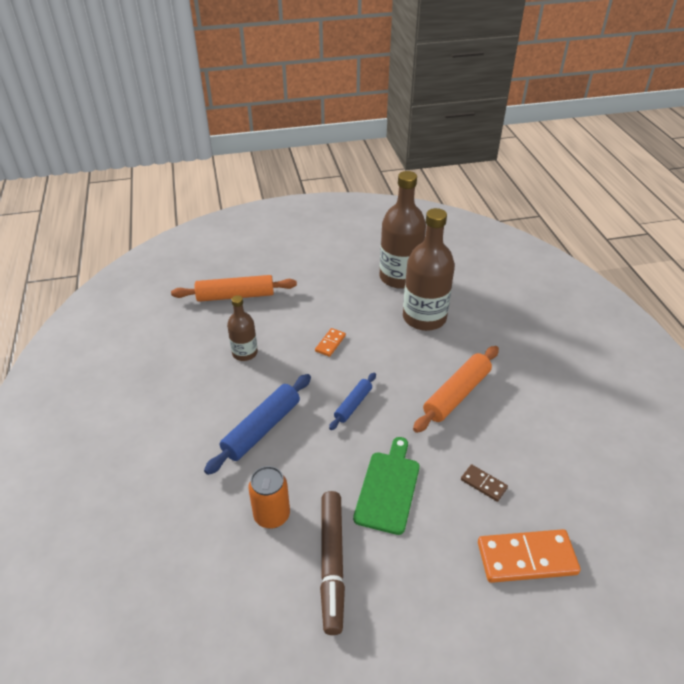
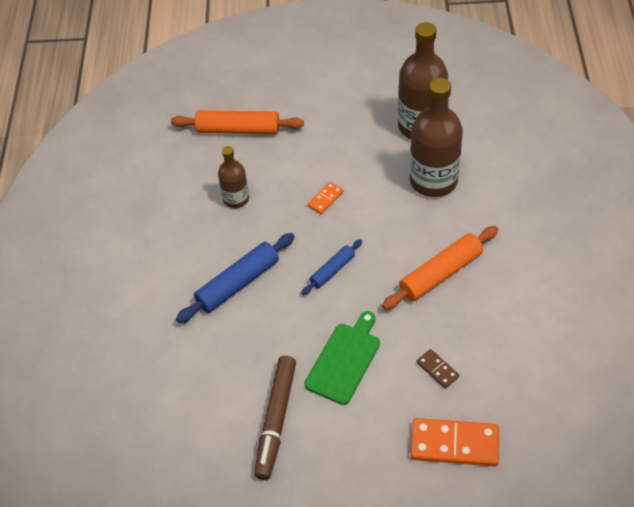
camera: 15 degrees right, 10 degrees up
(272, 515) = (231, 369): orange can -> none

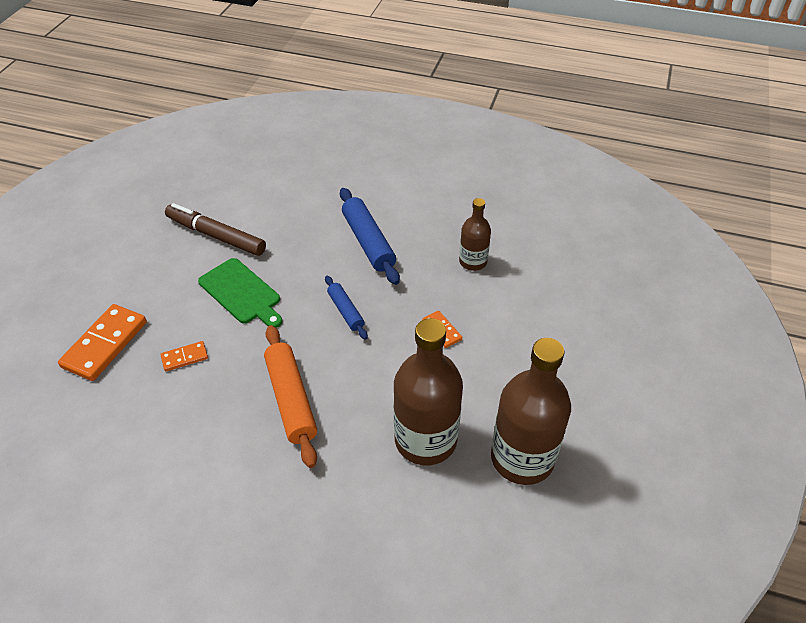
camera: 105 degrees right, 5 degrees down
(238, 129) = (572, 284): orange rolling pin -> none
(437, 369) = (184, 357): brown domino -> orange domino

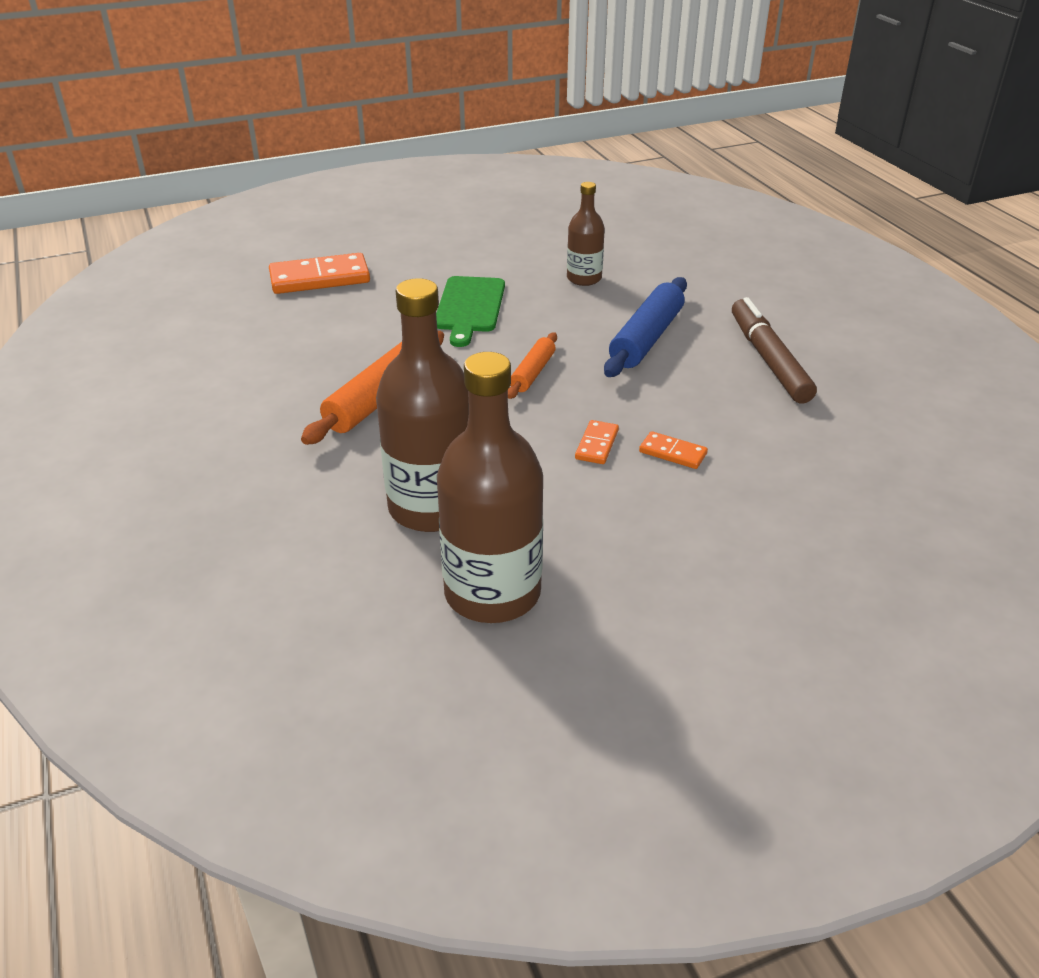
camera: 50 degrees right, 10 degrees down
(184, 357) = (355, 320): orange domino -> orange domino (672, 453)
(216, 236) = (517, 260): brown marker -> brown marker (768, 359)
(346, 311) = (532, 373): blue rolling pin -> orange rolling pin
(473, 262) = (731, 416): brown bottle -> brown bottle (584, 278)

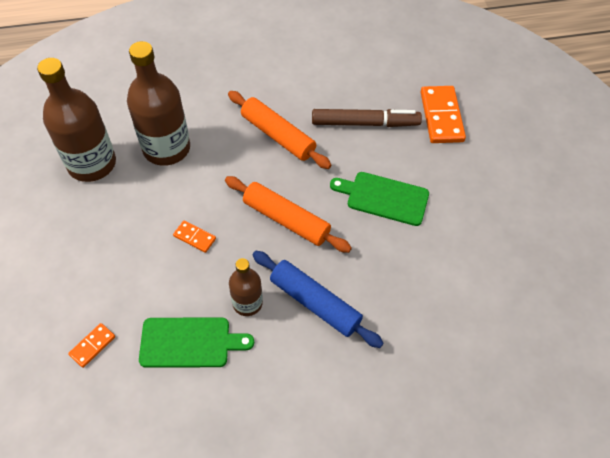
camera: 100 degrees right, 20 degrees up
(532, 373) = (286, 219): orange rolling pin -> orange rolling pin, size x1.72
(584, 278) = (419, 283): brown bottle -> brown bottle (247, 303)
(672, 453) = (171, 277): orange domino -> orange domino (92, 346)
(757, 420) = (189, 342): none -> green cutting board
(768, 359) = (264, 382): brown marker -> brown marker (365, 123)

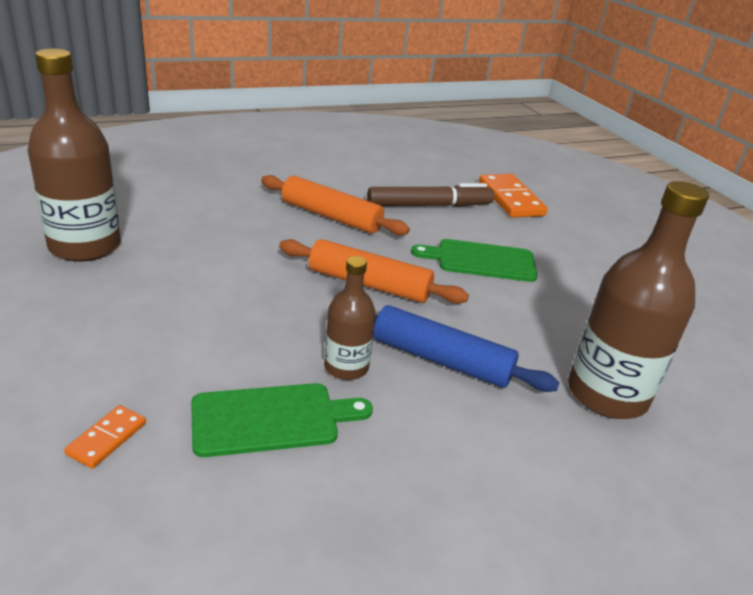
camera: 15 degrees left, 25 degrees down
(166, 148) = (189, 230): brown bottle -> brown bottle (607, 394)
(194, 237) = (249, 307): orange domino -> none

